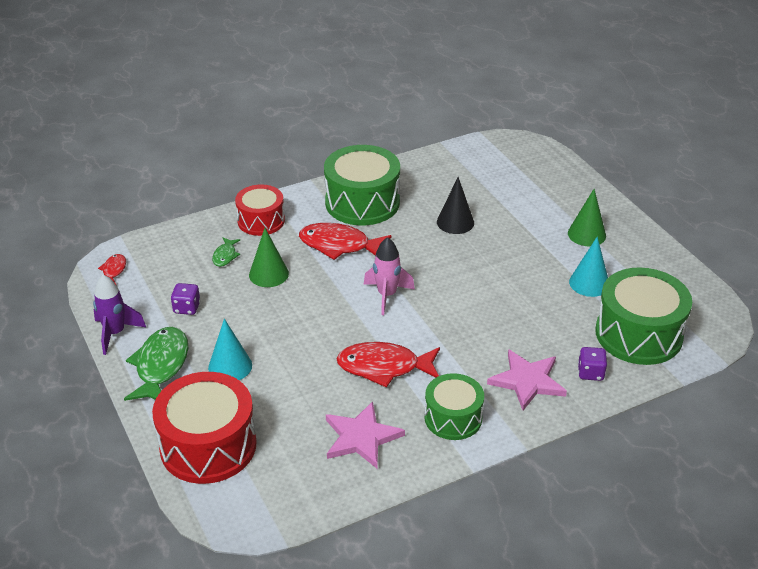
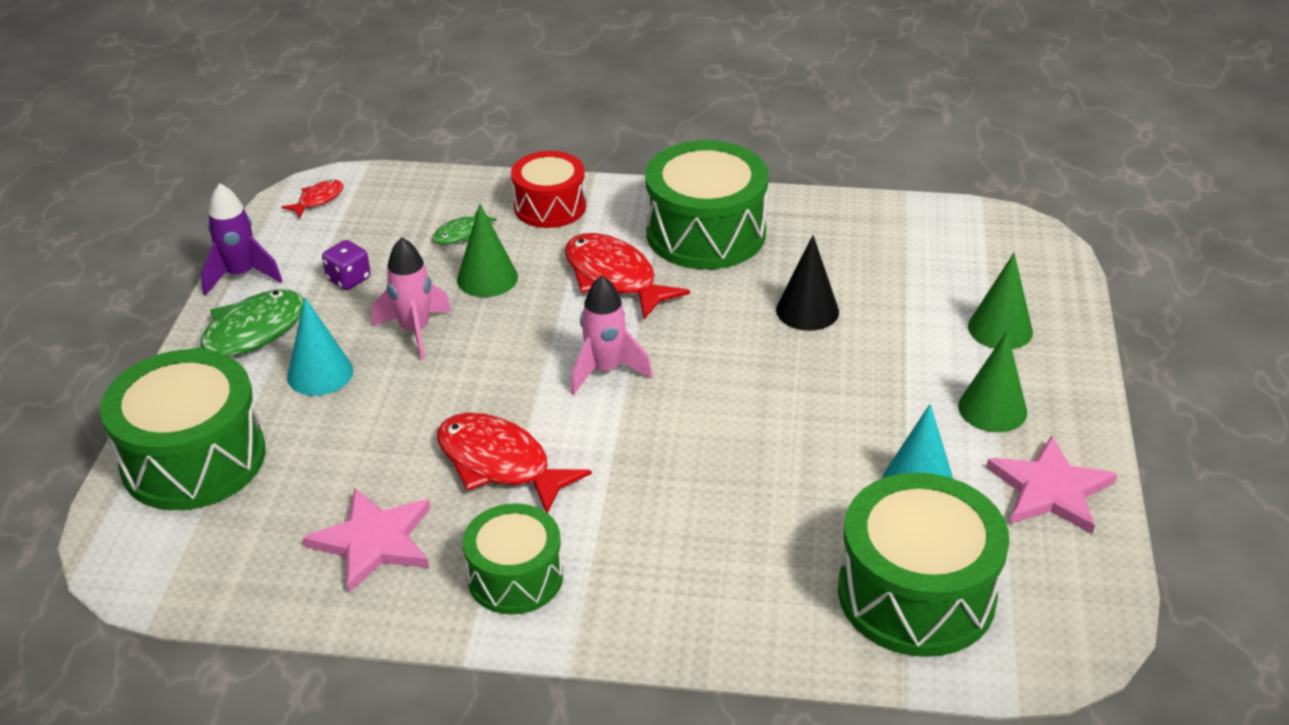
camera: 35 degrees right, 0 degrees up
(208, 446) = (193, 459): red drum -> green drum
(259, 320) = (415, 331): none -> pink rocket
(527, 381) = (671, 579): pink star -> pink star (1050, 490)
(552, 194) = (1000, 329): none -> green cone
(590, 373) = (777, 614): purple dice -> none

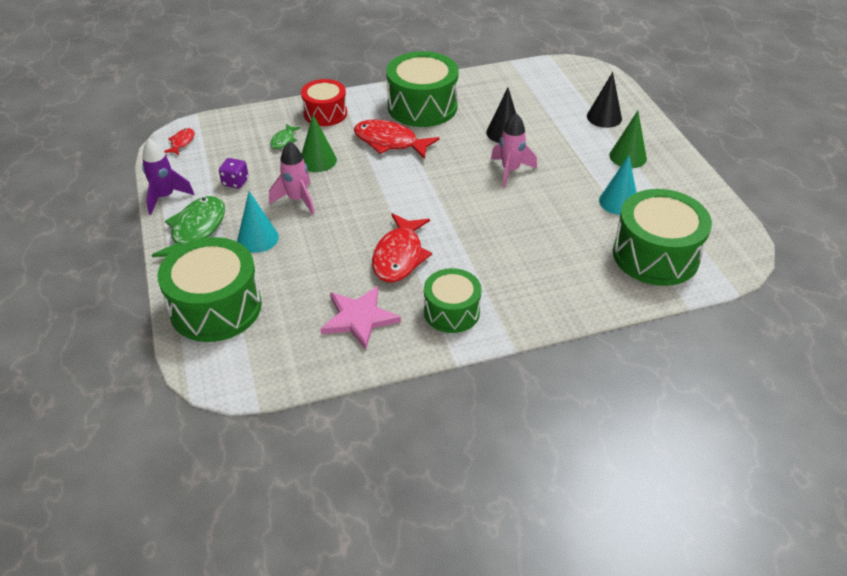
camera: 25 degrees left, 5 degrees up
(500, 464) = (399, 256): red fish -> red fish turned 90 degrees counterclockwise
(605, 370) = (421, 191): pink rocket -> pink rocket (510, 171)
(1000, 329) = (604, 117): green cone -> black cone
(1050, 490) = (681, 187): pink star -> none

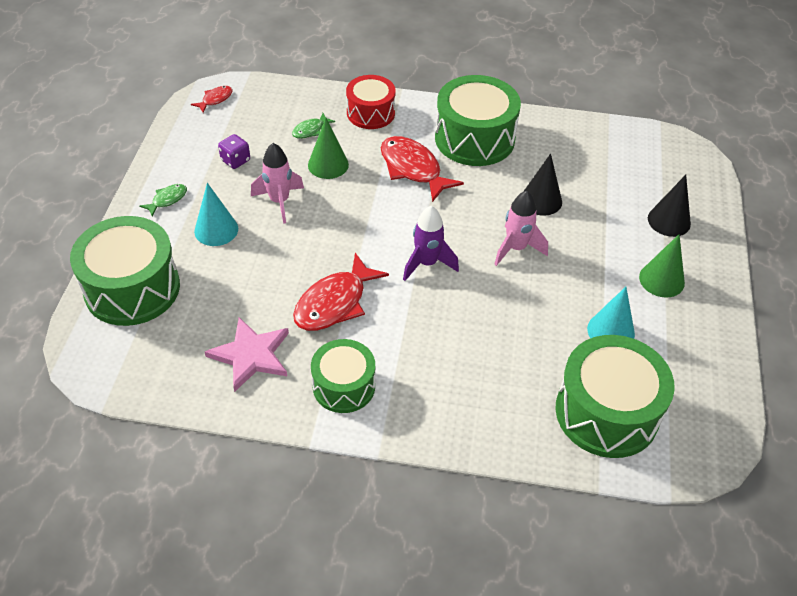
camera: 25 degrees right, 5 degrees up
(165, 197) = (163, 154): purple rocket -> purple rocket (427, 263)
(196, 230) = (167, 200): green fish -> green fish, size x0.50

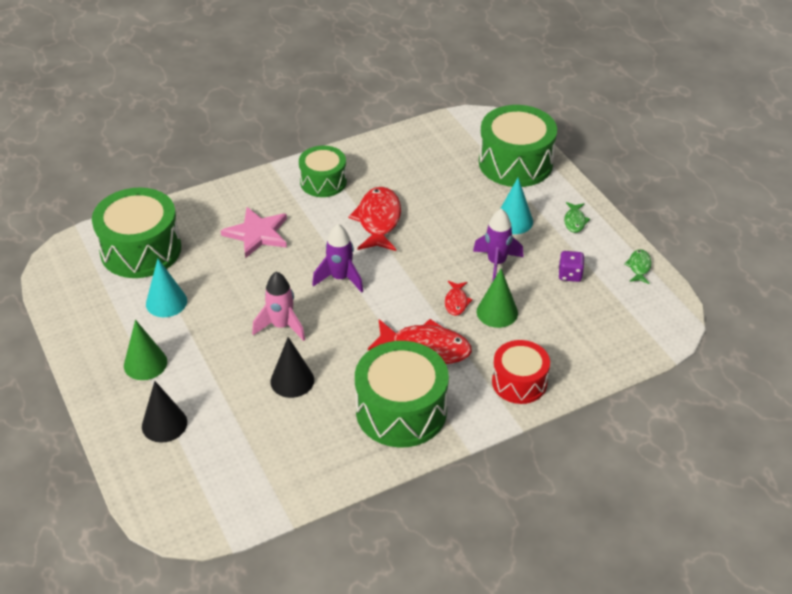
camera: 145 degrees right, 5 degrees down
(215, 99) = (661, 316): red fish -> red fish (456, 302)
(251, 355) = (397, 168): pink star -> pink star (257, 234)
(279, 201) = (496, 263): pink rocket -> purple rocket
(310, 130) = (548, 334): green fish -> green fish (639, 267)

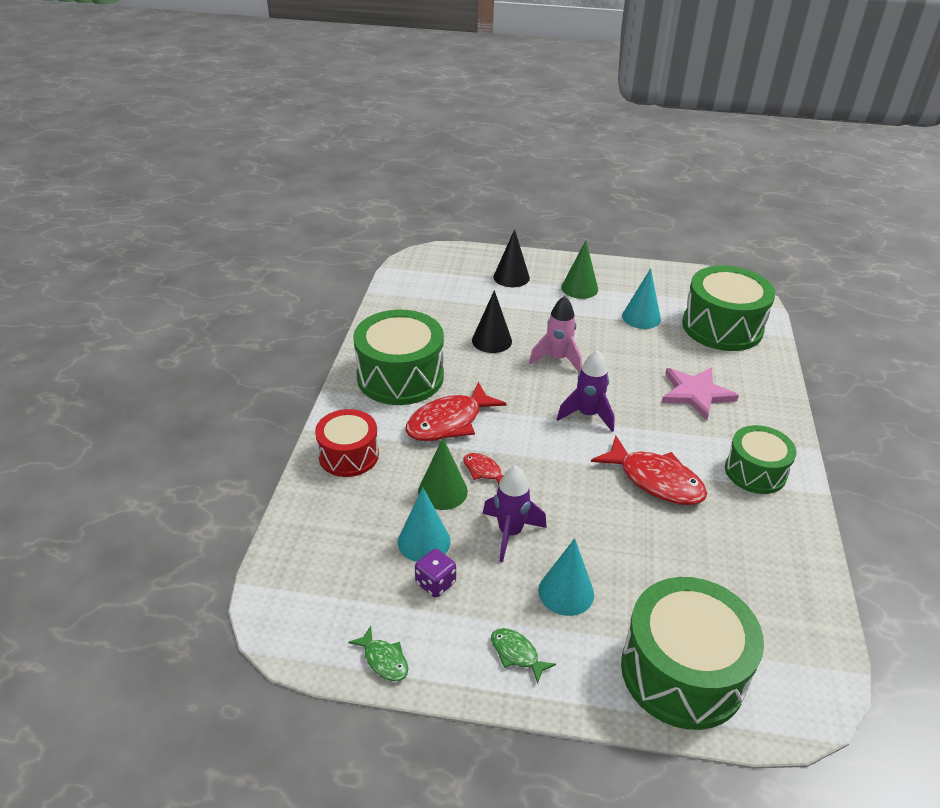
camera: 125 degrees right, 5 degrees down
(547, 297) = (424, 541): none -> turquoise cone

